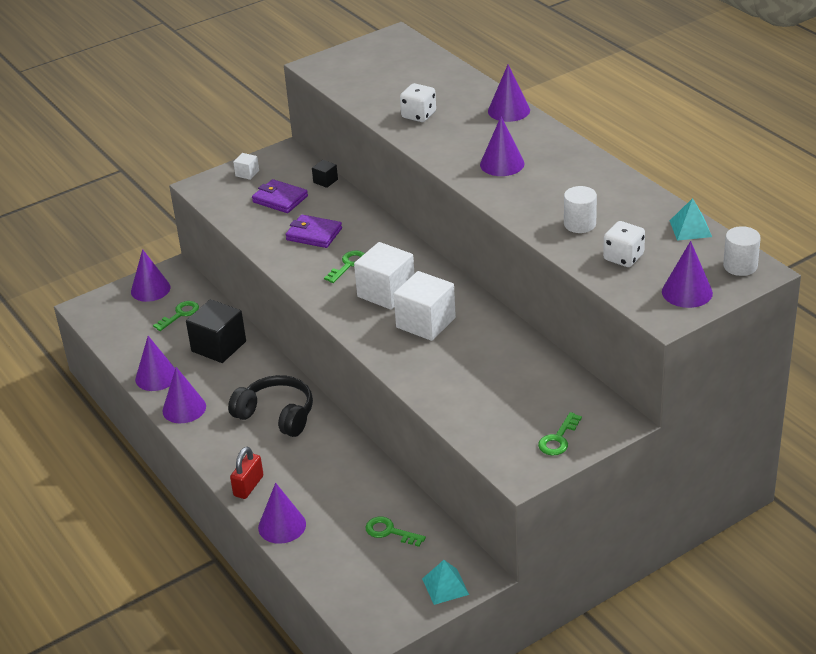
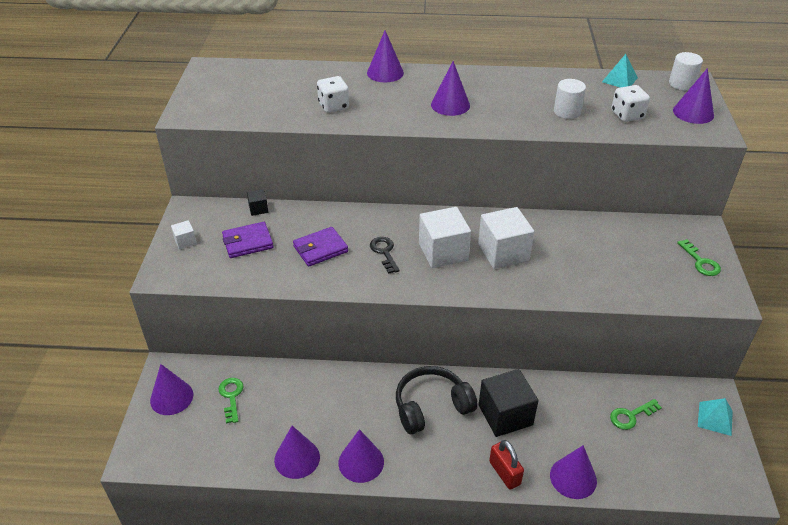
camera: 55 degrees left, 5 degrees up
(219, 346) = (304, 395): black cube -> black cube (505, 415)
(348, 265) = (384, 252): green key -> black key

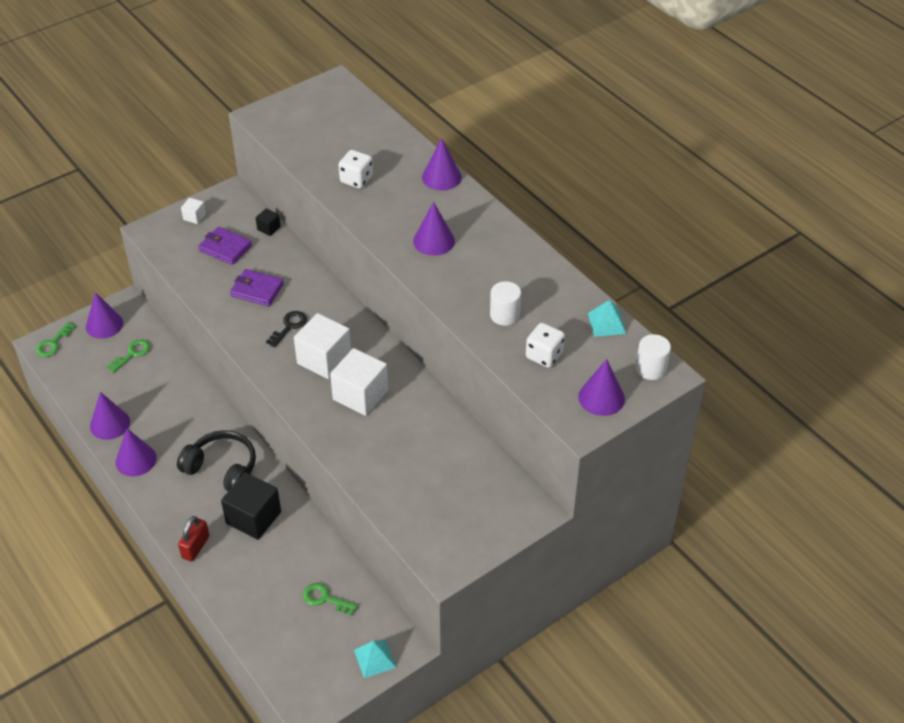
camera: 50 degrees right, 5 degrees up
(573, 478) = (226, 591): purple cone -> none
(700, 262) = (479, 529): green key -> green key (53, 343)

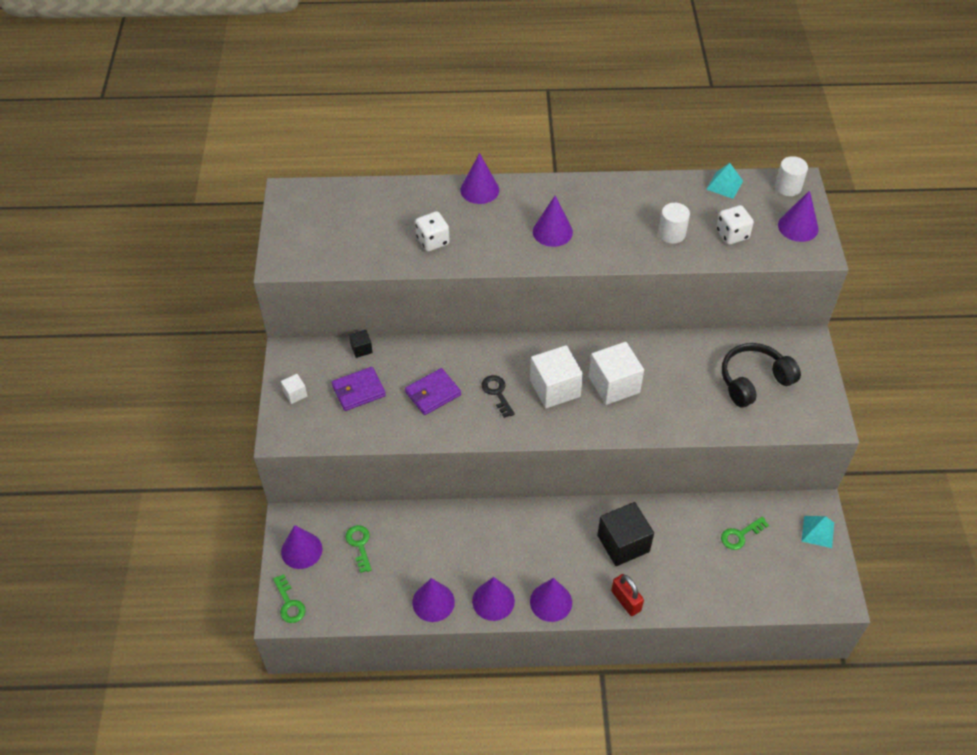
camera: 55 degrees left, 5 degrees up
(160, 497) = (551, 602): none -> purple cone
(222, 469) = (553, 540): black headphones -> black headphones (754, 381)

